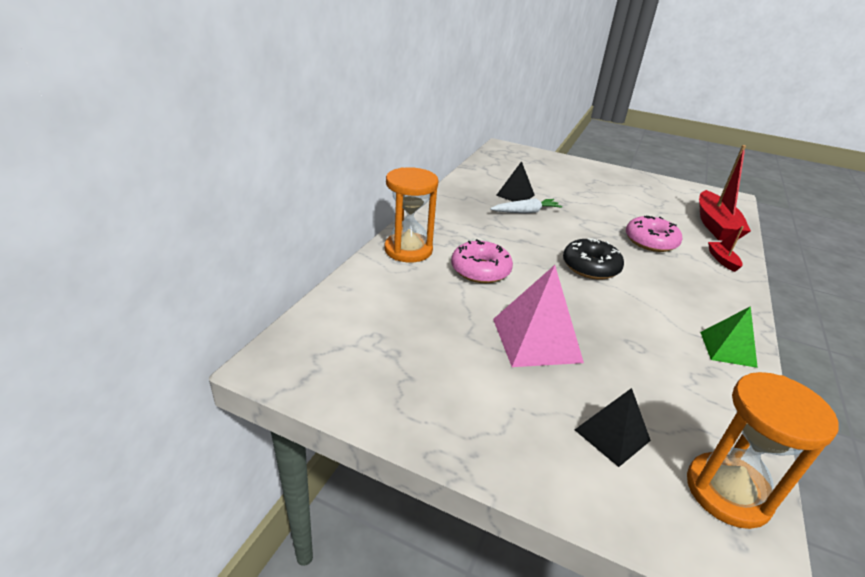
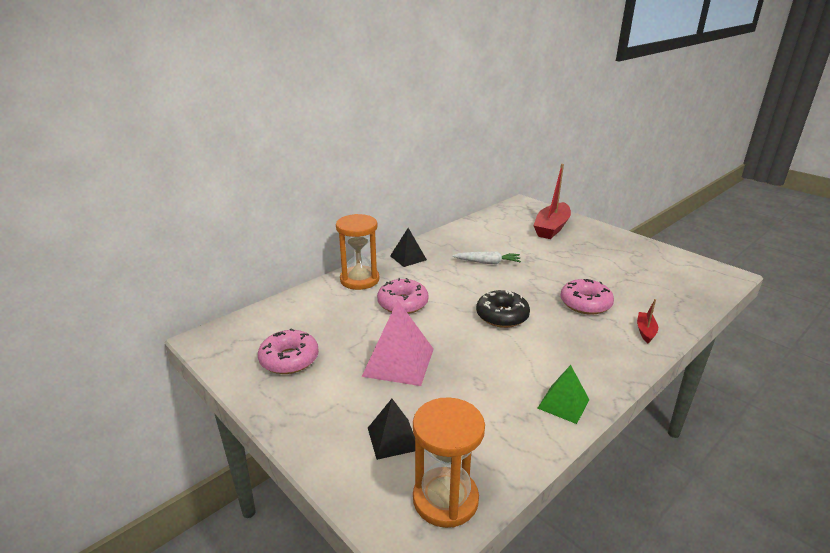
camera: 25 degrees right, 5 degrees down
(409, 365) = (289, 359): none -> pink donut
(515, 195) = (492, 247): black pyramid -> black pyramid (408, 258)
(715, 225) = (675, 299): red boat -> red boat (551, 228)

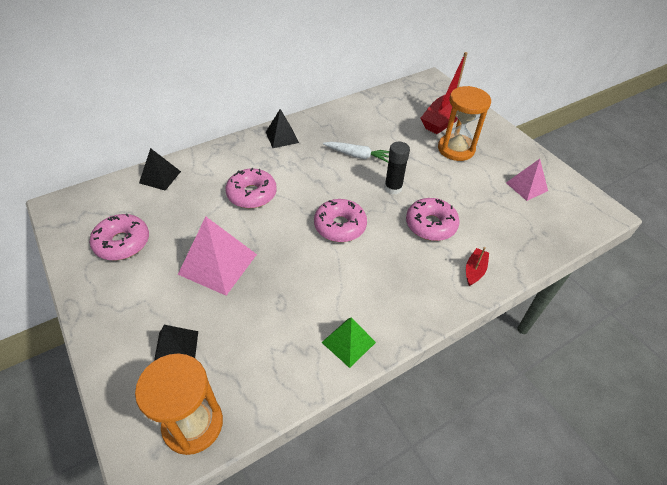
camera: 10 degrees right, 20 degrees up
(302, 302) = (160, 177): none -> black pyramid
(359, 280) = (224, 158): orange hourglass -> orange hourglass (456, 149)
(502, 316) = (340, 226): black donut -> pink donut
(534, 281) = (393, 188): none -> black glue stick
(652, 265) = (526, 186): none -> pink pyramid

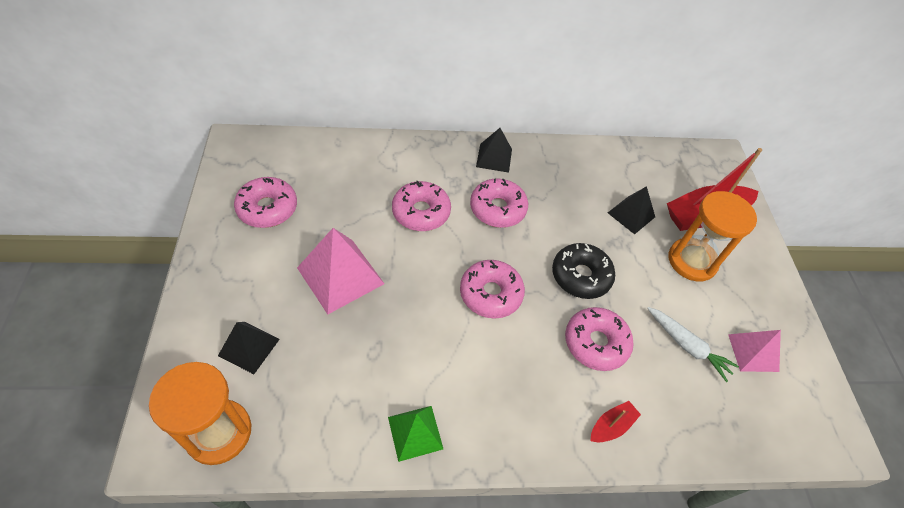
camera: 25 degrees right, 5 degrees up
(160, 177) = (343, 151): black pyramid -> black pyramid (631, 214)
(307, 169) = (497, 209): none -> pink donut
(357, 155) = (564, 217): white carrot -> white carrot (687, 346)
(393, 188) = (580, 276): black glue stick -> black donut

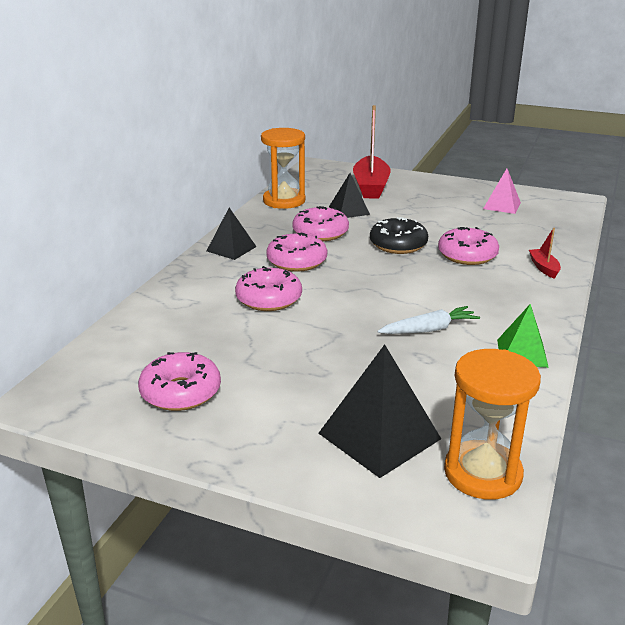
camera: 60 degrees left, 25 degrees down
(249, 347) = (379, 436): black pyramid -> black pyramid, size x1.63
(340, 275) = (318, 360): pink pyramid -> none
(490, 294) = (392, 286): pink donut -> pink donut (320, 233)
(687, 346) = (486, 224): white carrot -> white carrot (429, 329)
(692, 261) = (411, 202): orange hourglass -> orange hourglass (284, 201)

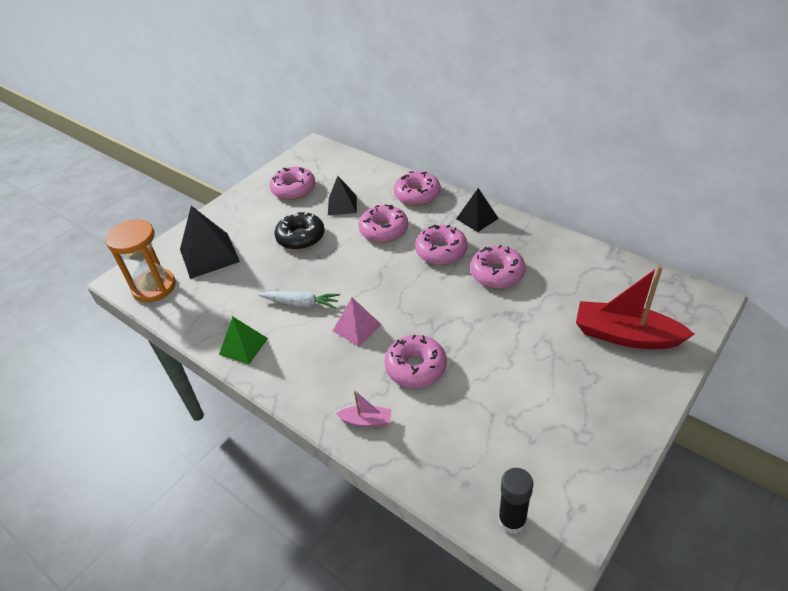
camera: 110 degrees right, 15 degrees up
(187, 287) = (417, 195): none -> pink donut
(284, 201) = (585, 259): orange hourglass -> none
(349, 210) = (550, 303): black pyramid -> black pyramid (342, 205)
(398, 244) = (455, 321): black donut -> black donut (301, 237)
(429, 329) = (301, 303): white carrot -> white carrot turned 75 degrees counterclockwise
(502, 205) = (545, 450): pink pyramid -> pink pyramid (357, 327)
(544, 268) = (366, 421): red boat -> pink boat
(566, 211) = (512, 520): none -> black glue stick

